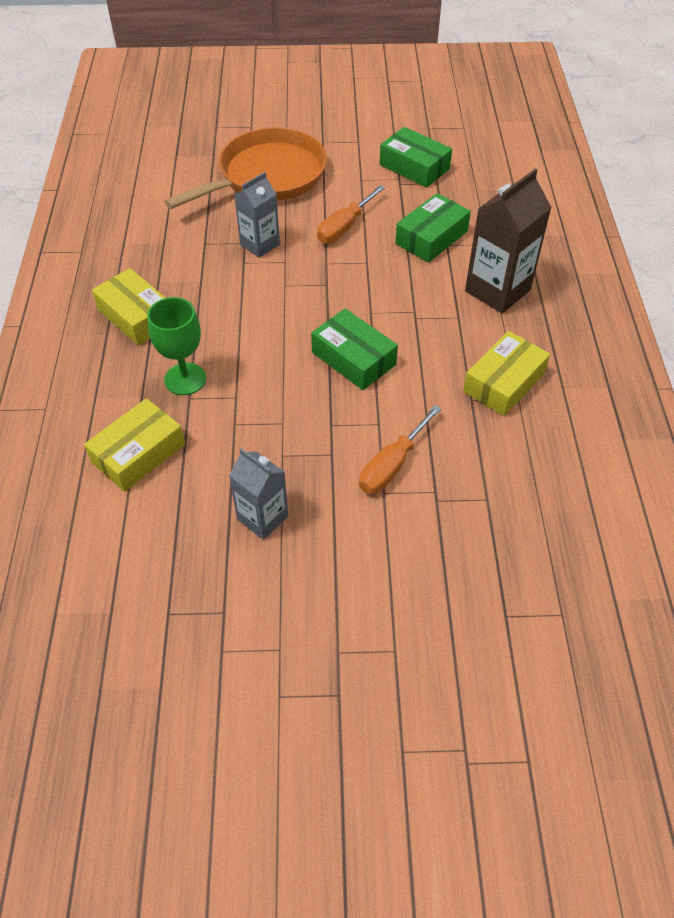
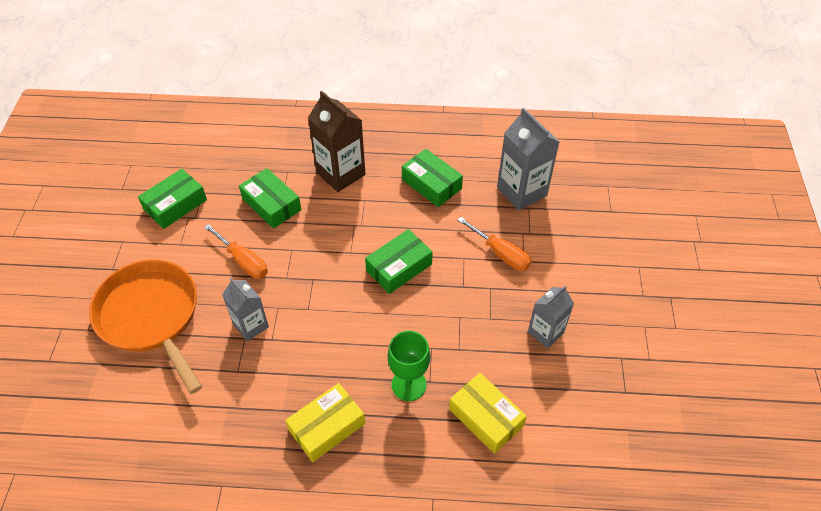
camera: 85 degrees left, 0 degrees up
(504, 382) = (431, 184): yellow box -> green box
(517, 490) = (521, 191): none -> grey carton

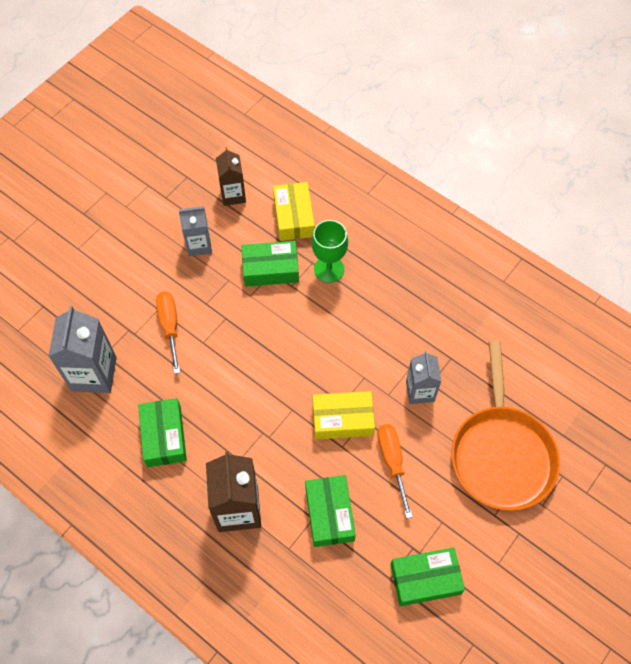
camera: 145 degrees left, 10 degrees up
(327, 427) = (407, 276): yellow box -> yellow box (342, 419)
(399, 267) = (262, 368): green box -> green box (270, 269)
(564, 402) = (233, 195): none -> brown carton

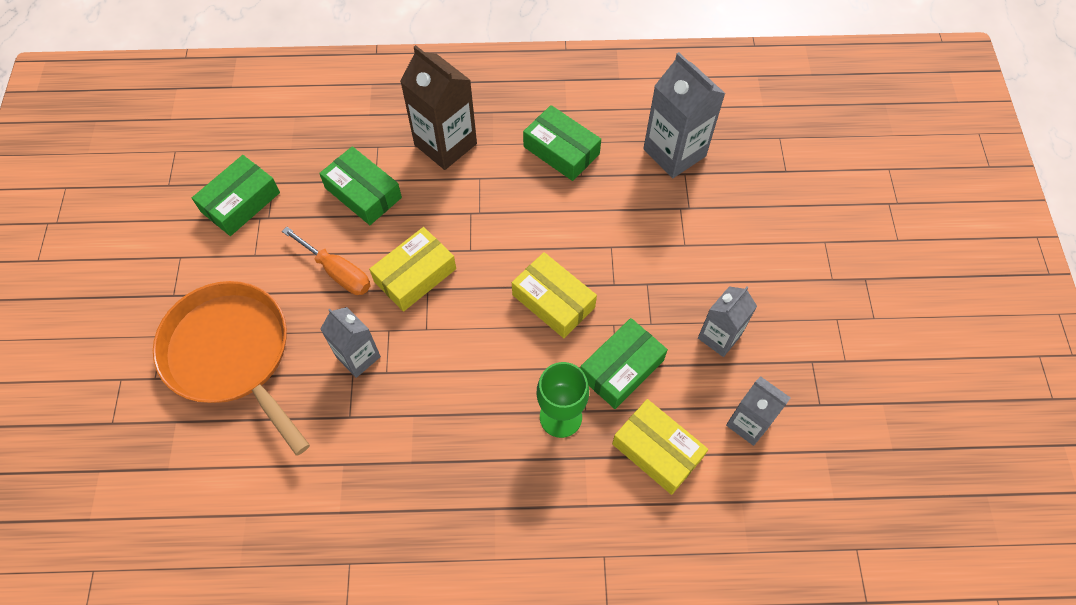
camera: 140 degrees right, 0 degrees up
(170, 326) = (656, 237): orange screwdriver -> none
(233, 195) = (748, 423): brown carton -> grey carton
(271, 335) = (553, 301): none -> yellow box

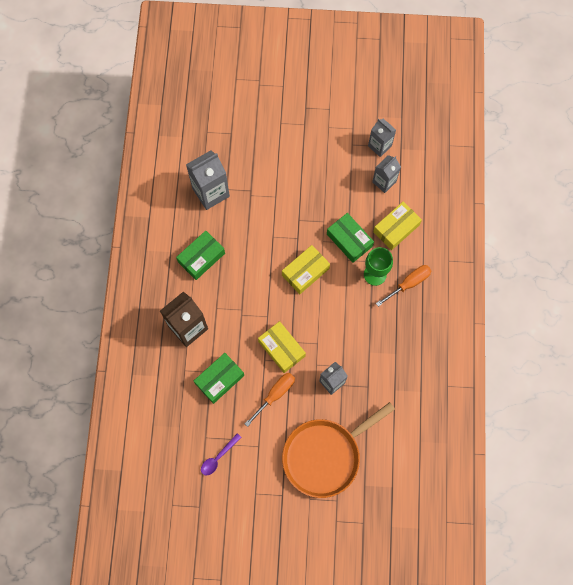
camera: 85 degrees left, 10 degrees up
(240, 202) = (218, 457): green box -> purple spoon
(548, 480) = (408, 284): none -> orange screwdriver
(719, 336) = (334, 187): grey carton -> grey carton (379, 146)

